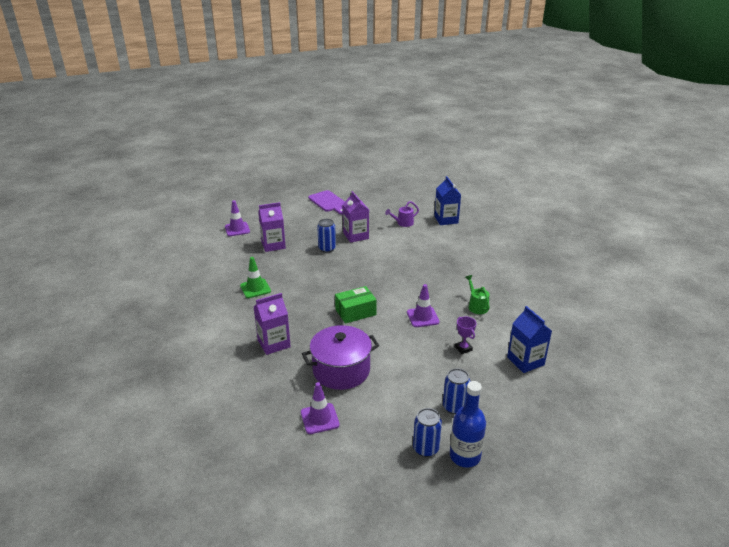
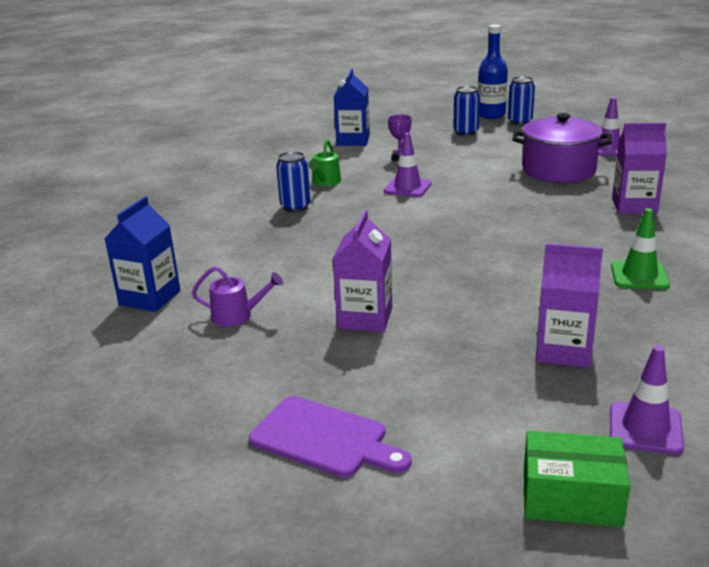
camera: 145 degrees left, 5 degrees down
(327, 249) = (451, 308): blue can -> blue can (295, 207)
(328, 202) = (324, 438): purple cutting board -> purple cutting board turned 120 degrees clockwise
(355, 312) = (491, 210): green box -> green box (571, 497)

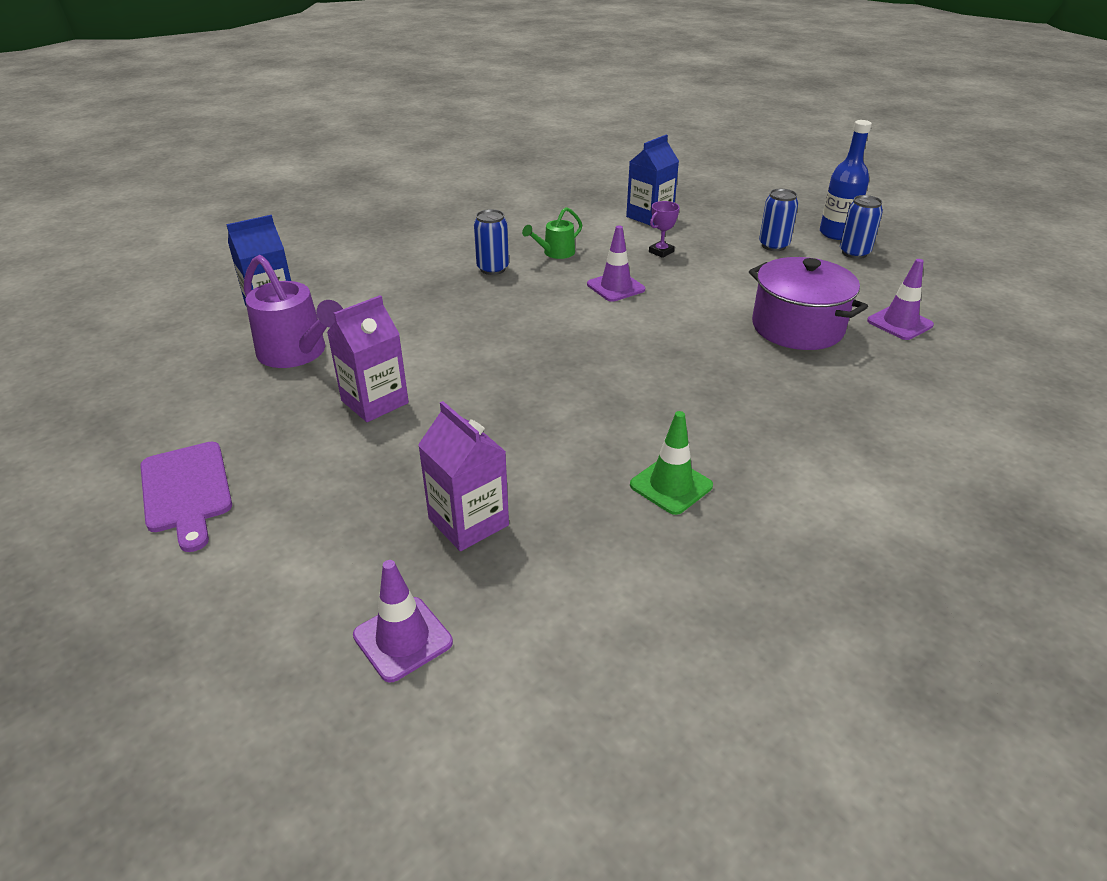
camera: 35 degrees right, 10 degrees up
(237, 316) = (297, 353): purple watering can -> purple watering can, size x1.79
(571, 497) = (247, 656): green box -> none
(634, 206) = (807, 404): purple carton -> none

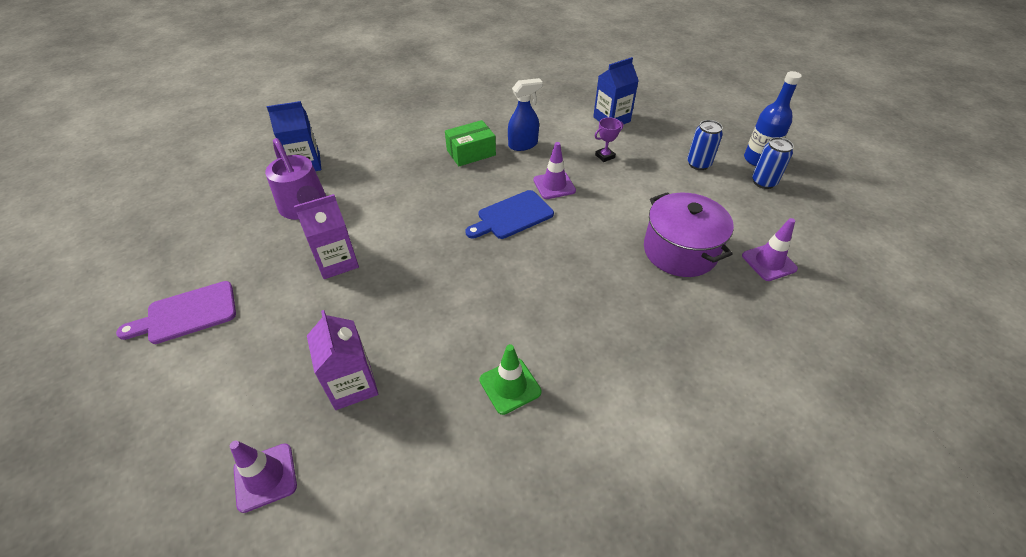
camera: 15 degrees right, 10 degrees up
(186, 491) = (187, 314): purple cutting board -> purple cutting board turned 75 degrees clockwise
(492, 269) = (471, 153): blue can -> green box
(555, 253) = (523, 145): green watering can -> blue spray bottle
(580, 323) = (512, 216): none -> blue cutting board

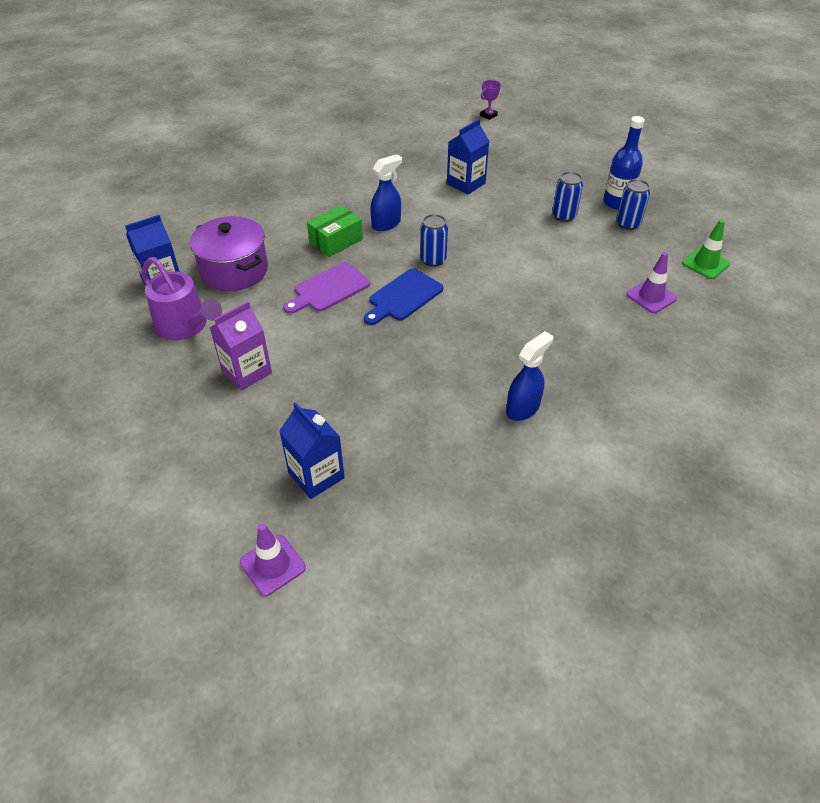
camera: 15 degrees left, 0 degrees up
(187, 314) = (116, 450): purple cutting board -> purple cutting board (329, 289)
(352, 385) = (316, 475): purple carton -> blue carton
(510, 386) = (460, 445): green traffic cone -> green traffic cone (705, 264)
(554, 185) = (433, 260): purple traffic cone -> blue can
(591, 358) = (523, 408): none -> blue spray bottle
(605, 156) = (472, 223): purple trophy -> purple trophy (488, 115)
(680, 251) = (571, 301): purple pot -> purple pot (234, 270)

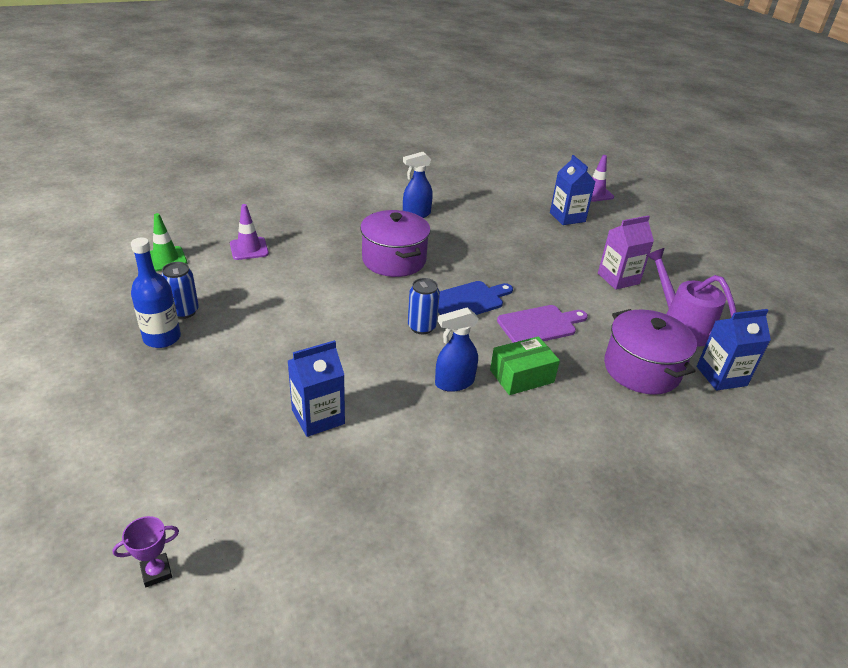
camera: 165 degrees left, 10 degrees down
(502, 325) = (394, 260): none -> purple pot
(564, 216) = (241, 338): blue can -> none

